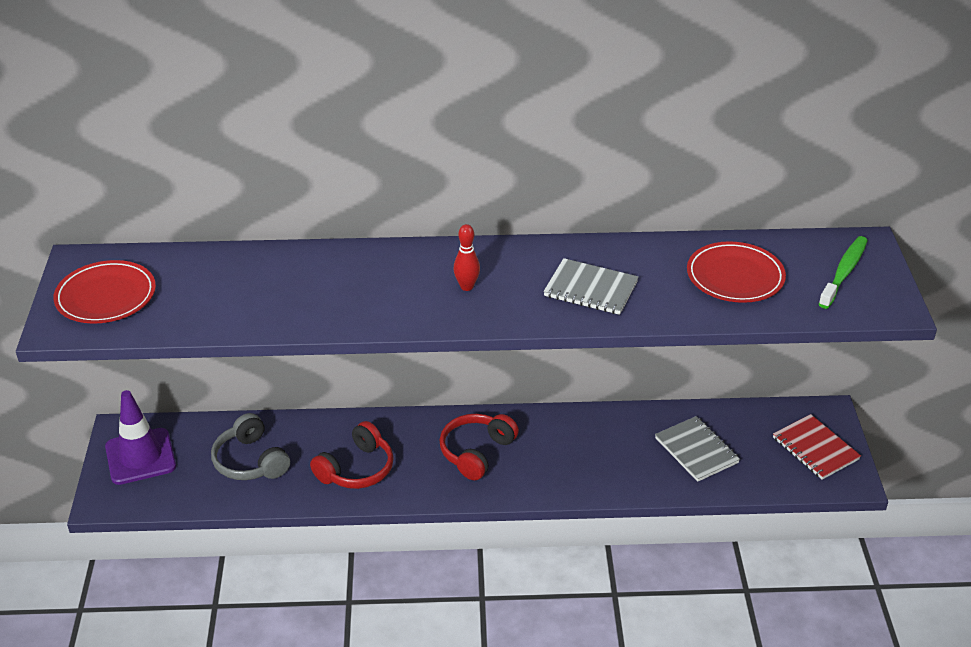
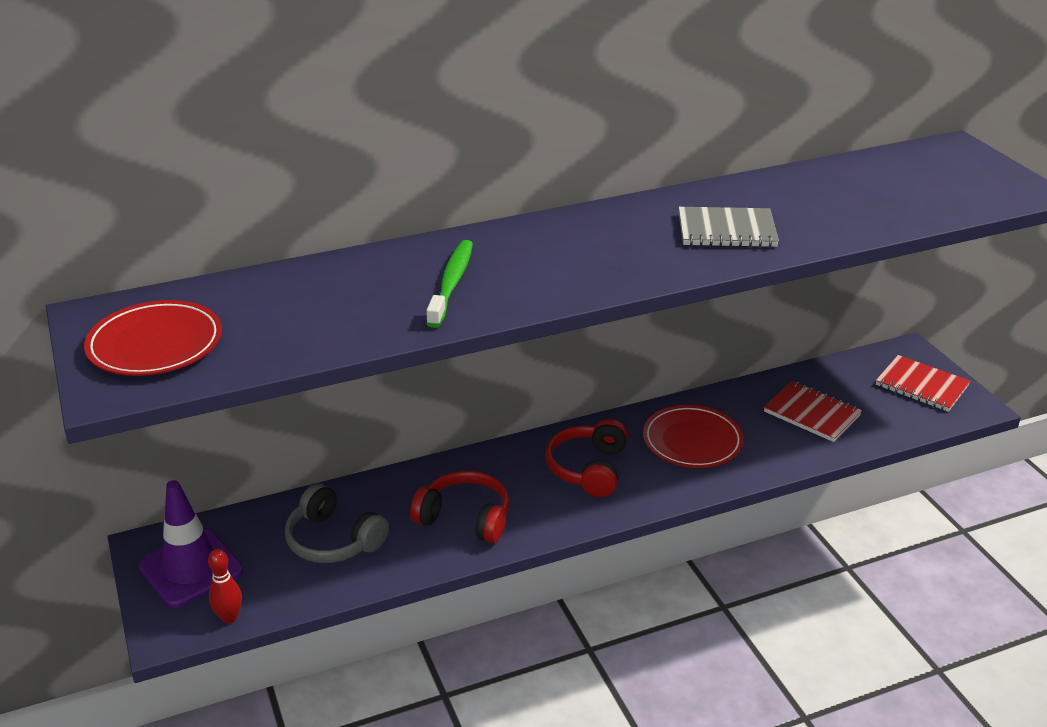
camera: 20 degrees left, 5 degrees down
(356, 469) = (465, 518): red headphones -> red headphones turned 90 degrees counterclockwise
(466, 286) = (592, 252): red bowling pin -> red bowling pin (229, 617)
(696, 450) = (812, 413): grey notebook -> red notebook
(735, 277) = (860, 194): red plate -> red plate (692, 441)
(844, 272) = (958, 172): green toothbrush -> green toothbrush (451, 283)

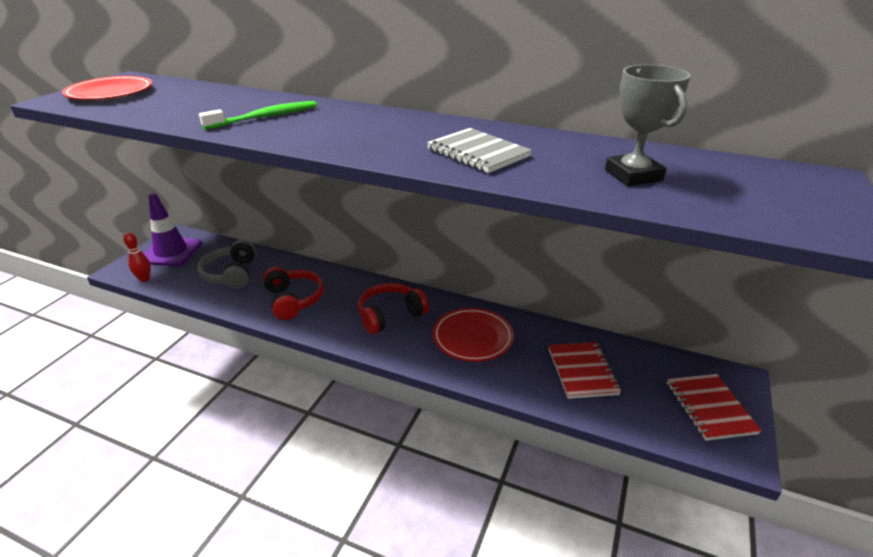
camera: 45 degrees right, 0 degrees up
(861, 200) = (633, 175): none -> grey trophy

